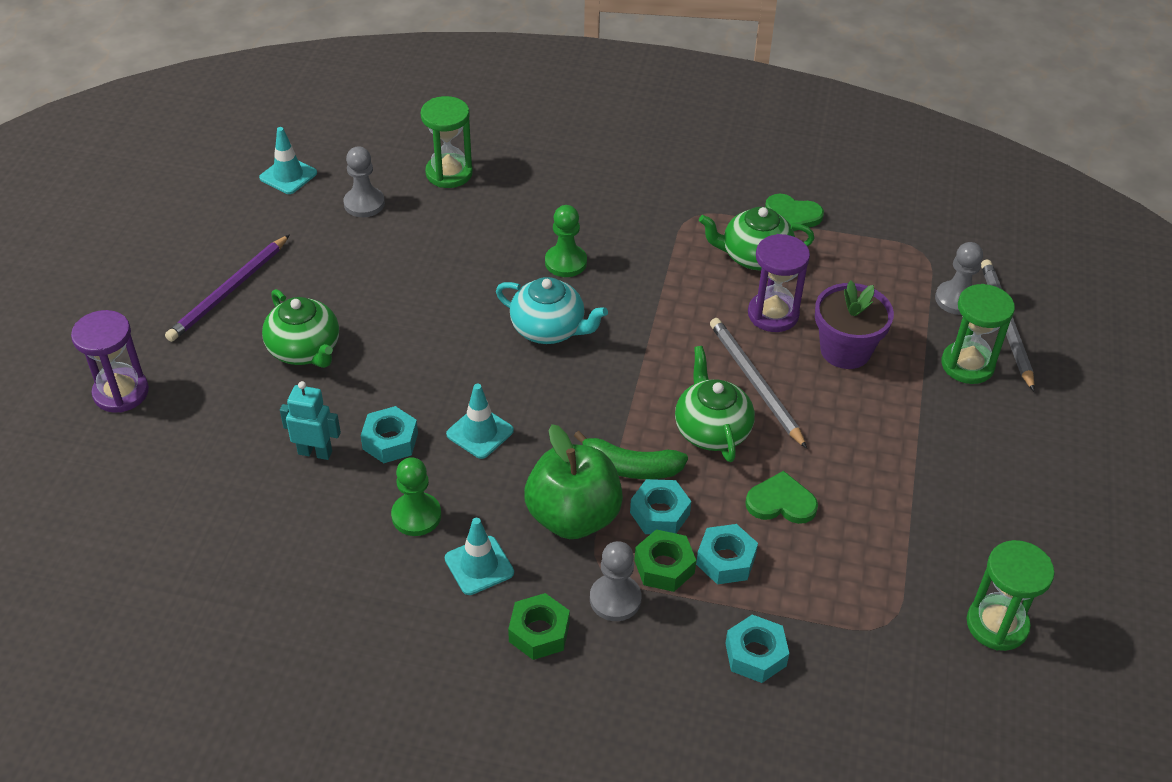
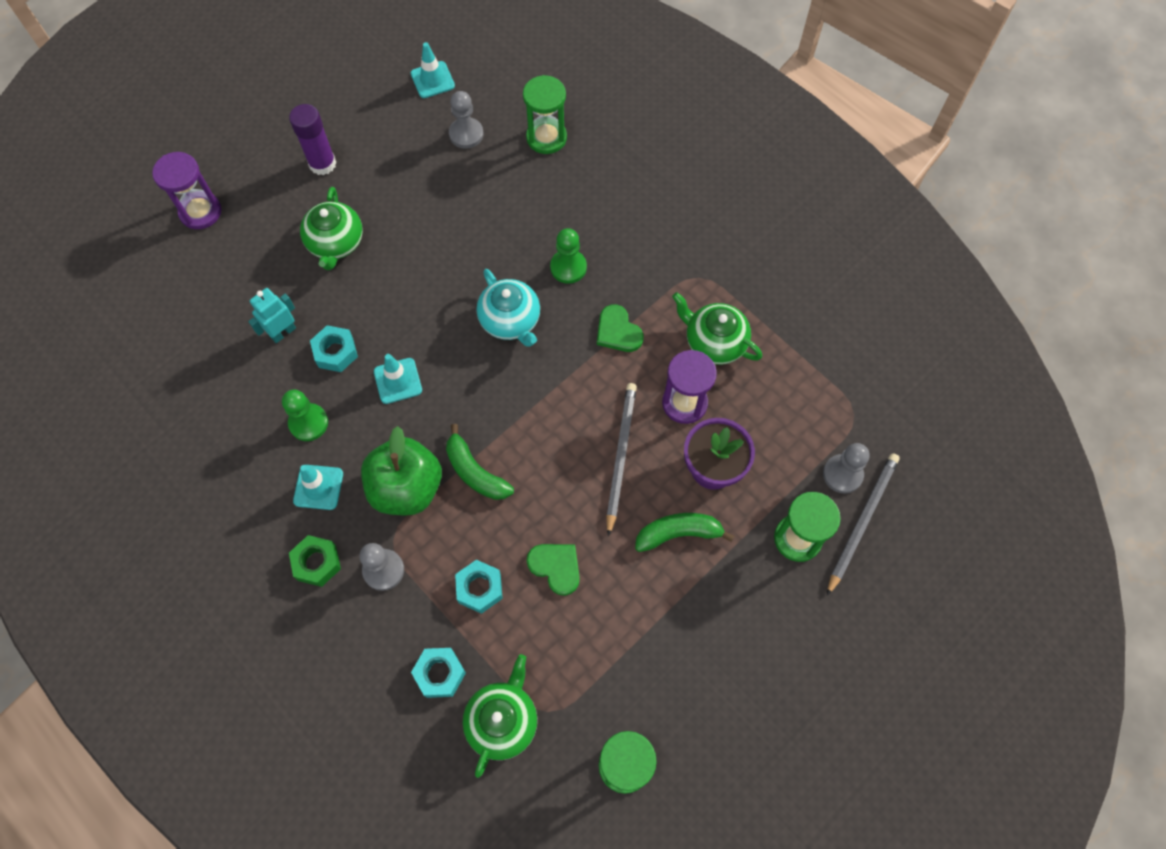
camera: 35 degrees right, 20 degrees up
(229, 291) = (322, 164): purple pencil -> purple glue stick
(315, 452) = (283, 332): turquoise robot -> turquoise robot turned 90 degrees counterclockwise
(659, 513) = (465, 522): turquoise nut -> none
(664, 567) = (435, 566): green nut -> none
(711, 430) = (556, 476): green teapot -> green teapot (502, 721)
(792, 215) = (777, 320): green heart -> green heart (618, 331)
(865, 415) = (678, 533): none -> green banana

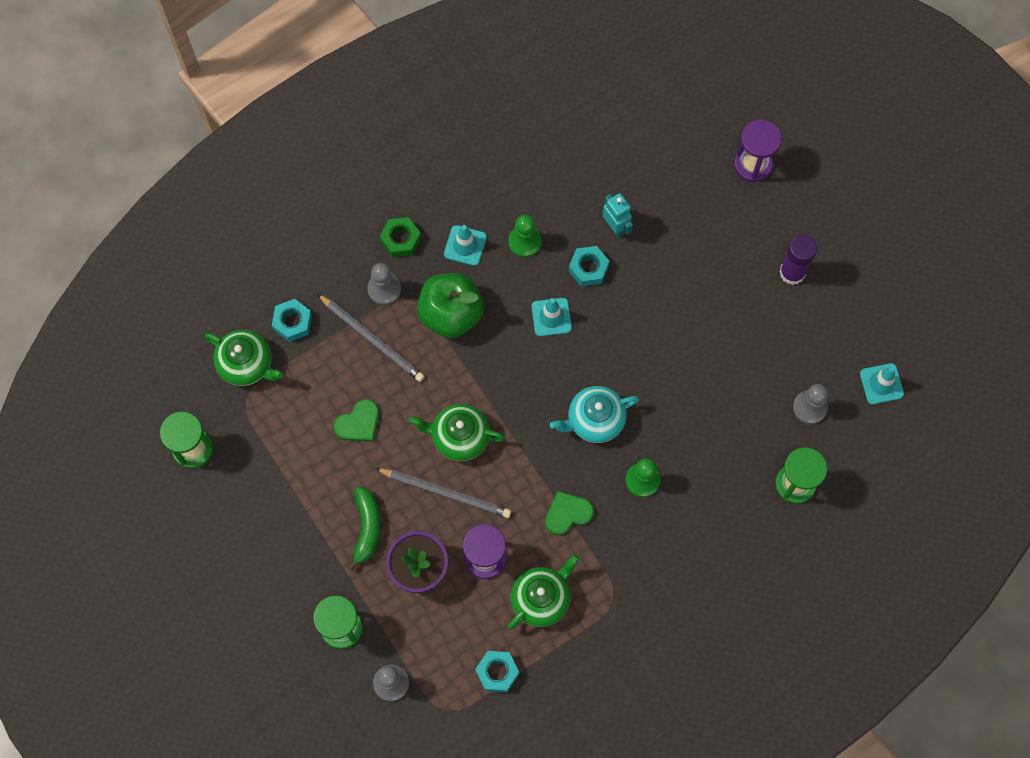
camera: 100 degrees right, 5 degrees up
(336, 243) = (701, 277): green teapot -> green teapot (459, 437)
(475, 472) = (454, 370): green banana -> none
(479, 588) = (353, 361): turquoise nut -> turquoise nut (497, 672)
(862, 521) = (345, 688): grey pencil -> grey pencil (372, 339)

